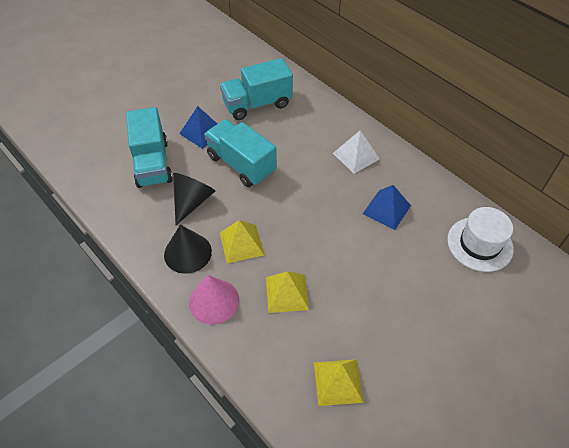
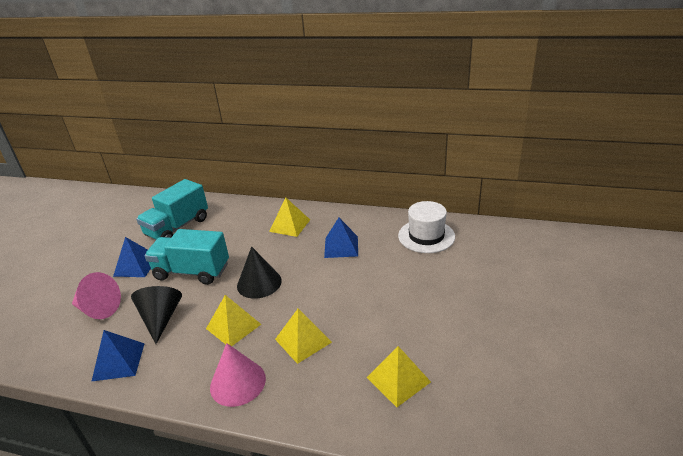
camera: 30 degrees left, 20 degrees down
(142, 226) = (119, 361): none -> blue pyramid
(152, 163) = (98, 309): turquoise truck -> pink cone
(187, 253) = (183, 359): black cone -> black cone (259, 283)
(356, 156) = (290, 225): white pyramid -> yellow pyramid

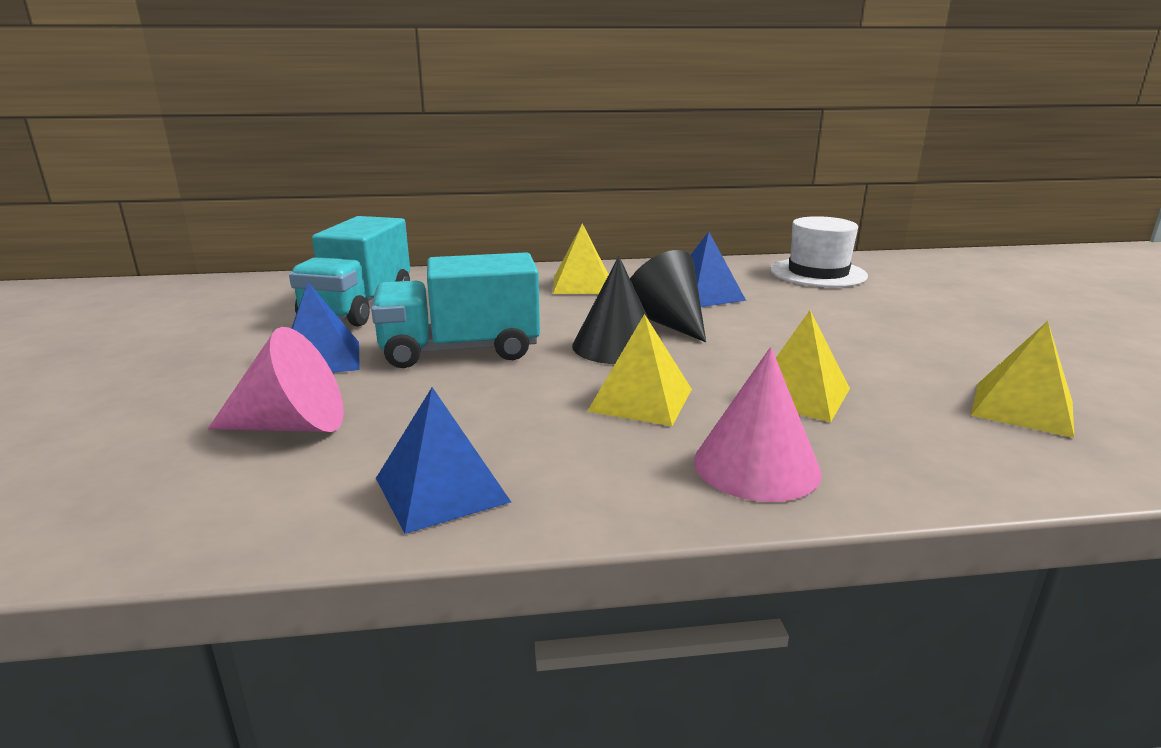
camera: 25 degrees left, 10 degrees down
(161, 318) = (469, 414): black cone -> black cone (667, 323)

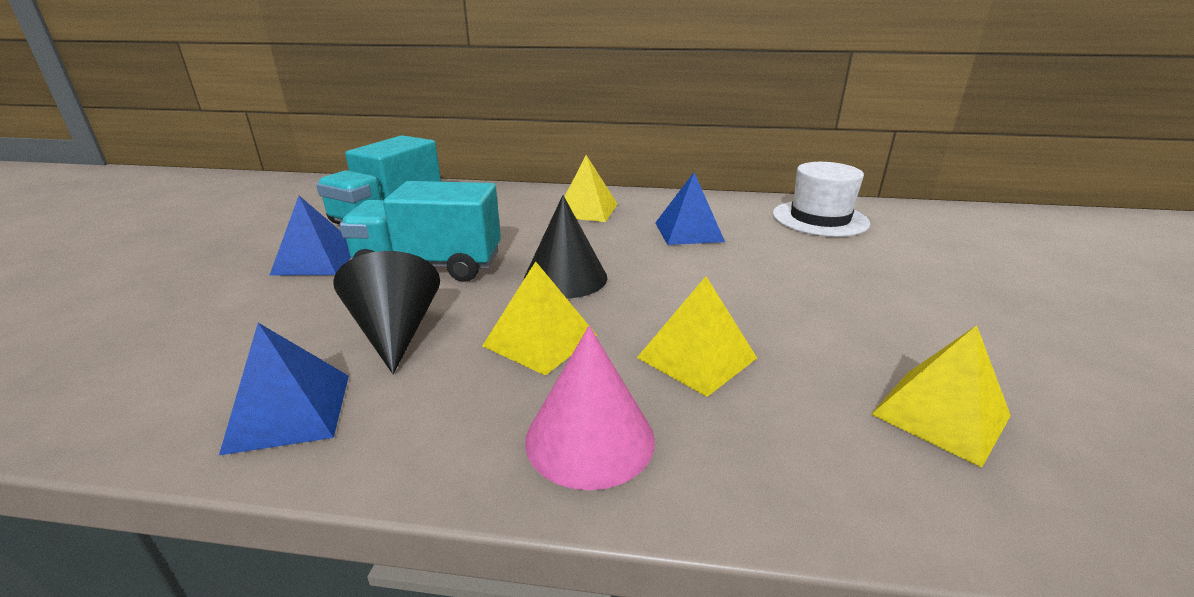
camera: 15 degrees right, 5 degrees up
(292, 425) = (238, 323): pink cone -> none
(667, 323) = (631, 258): black cone -> black cone (395, 332)

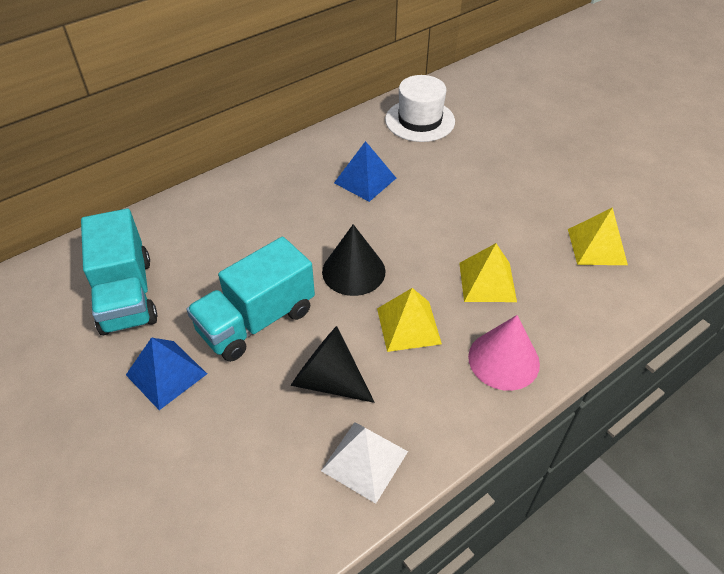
camera: 45 degrees left, 20 degrees up
(290, 411) = (364, 460): blue pyramid -> white pyramid
(586, 210) = (271, 196): yellow pyramid -> none

